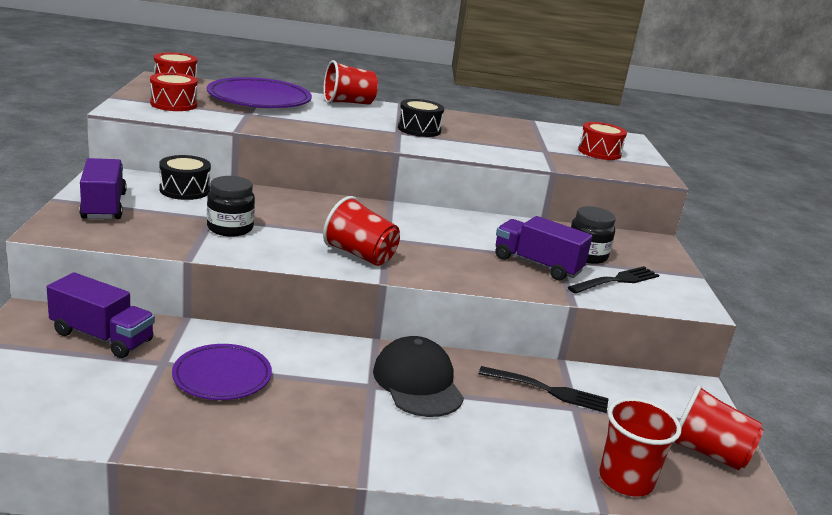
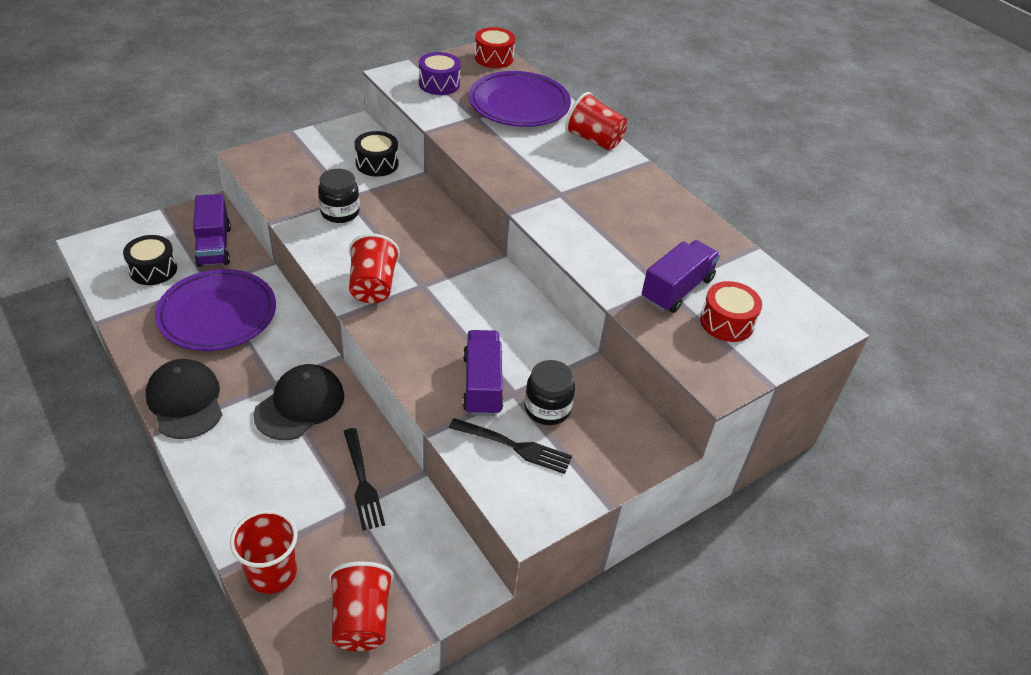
camera: 55 degrees right, 20 degrees up
(104, 206) = (305, 152): purple truck -> purple truck (677, 289)
(174, 104) = (439, 84): red drum -> purple drum
(222, 376) = (217, 314): purple plate -> purple plate, size x1.58
(336, 446) = (185, 401): none -> black cap
(419, 129) = (589, 200): black drum -> black drum (153, 269)

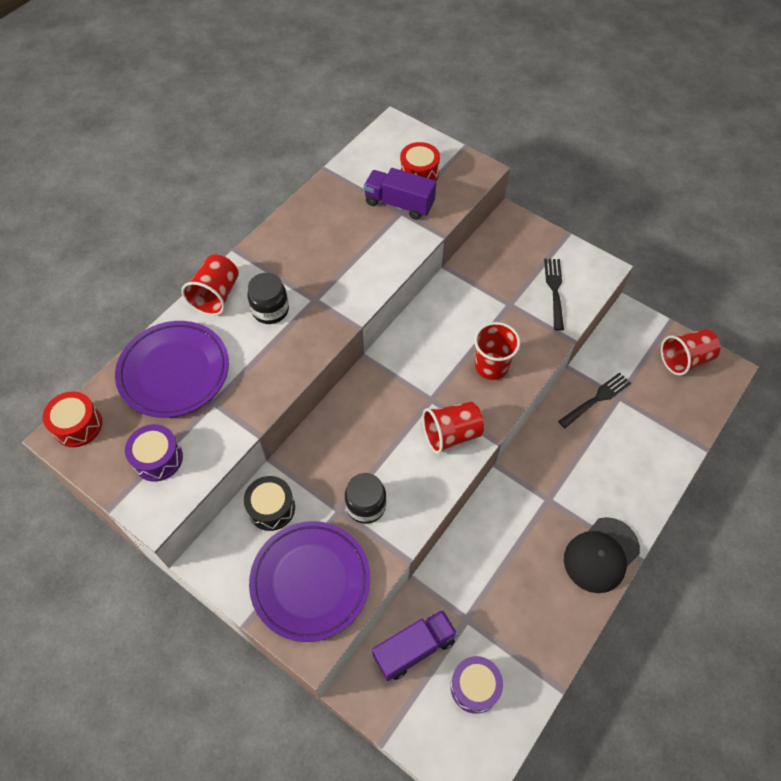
camera: 105 degrees left, 15 degrees up
(153, 269) = (474, 687): black drum -> purple drum
(217, 314) = (500, 587): purple plate -> purple plate (310, 581)
(272, 573) = (689, 420): red cup -> red cup (491, 366)
(300, 405) = (557, 470): black cap -> none
(482, 385) = (513, 324): purple truck -> none
(547, 409) = (512, 282): black jar -> black jar (270, 310)

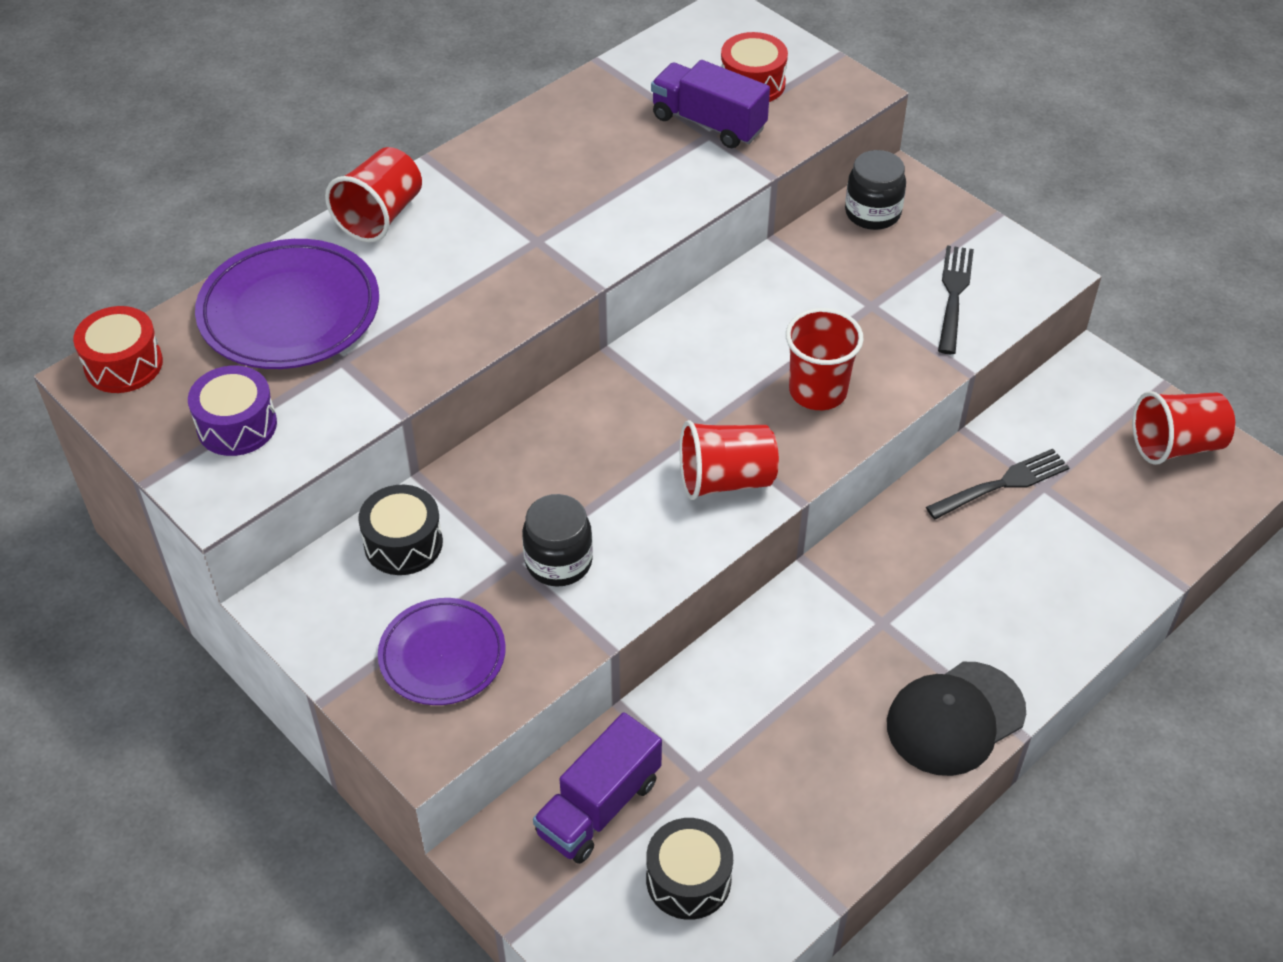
camera: 10 degrees right, 10 degrees down
(270, 310) = (462, 246): black jar -> black jar (872, 213)
(310, 581) = (442, 655): purple plate -> purple plate, size x0.63
(414, 648) = (599, 807): purple truck -> purple truck turned 150 degrees clockwise
(474, 687) = (688, 879): purple drum -> black drum

